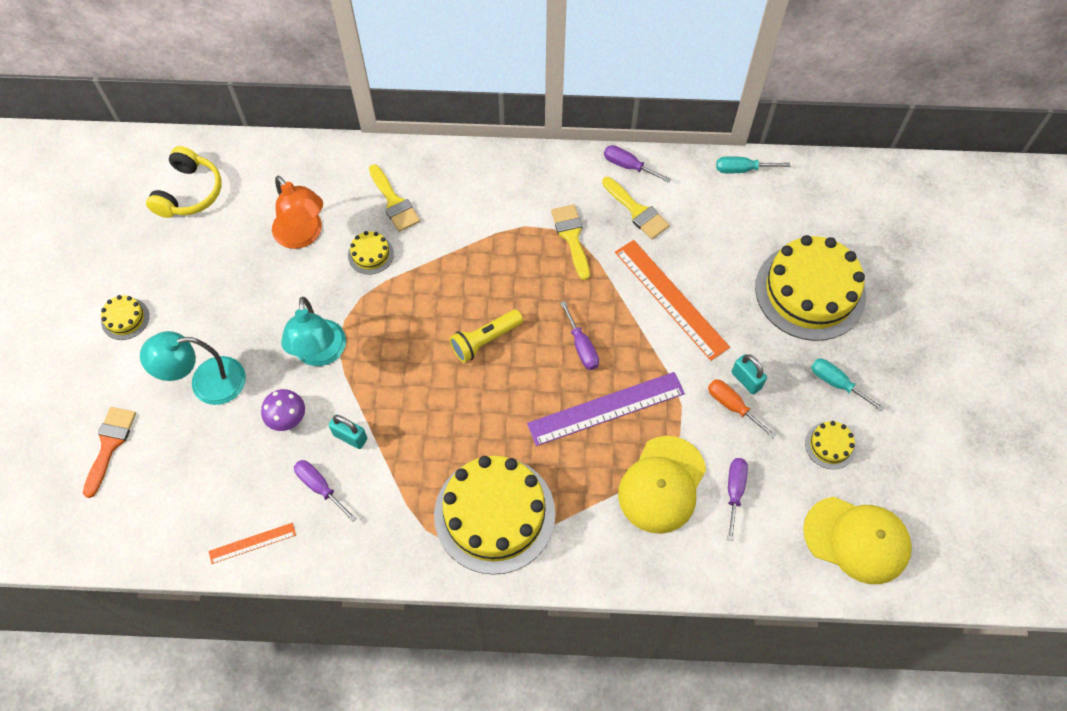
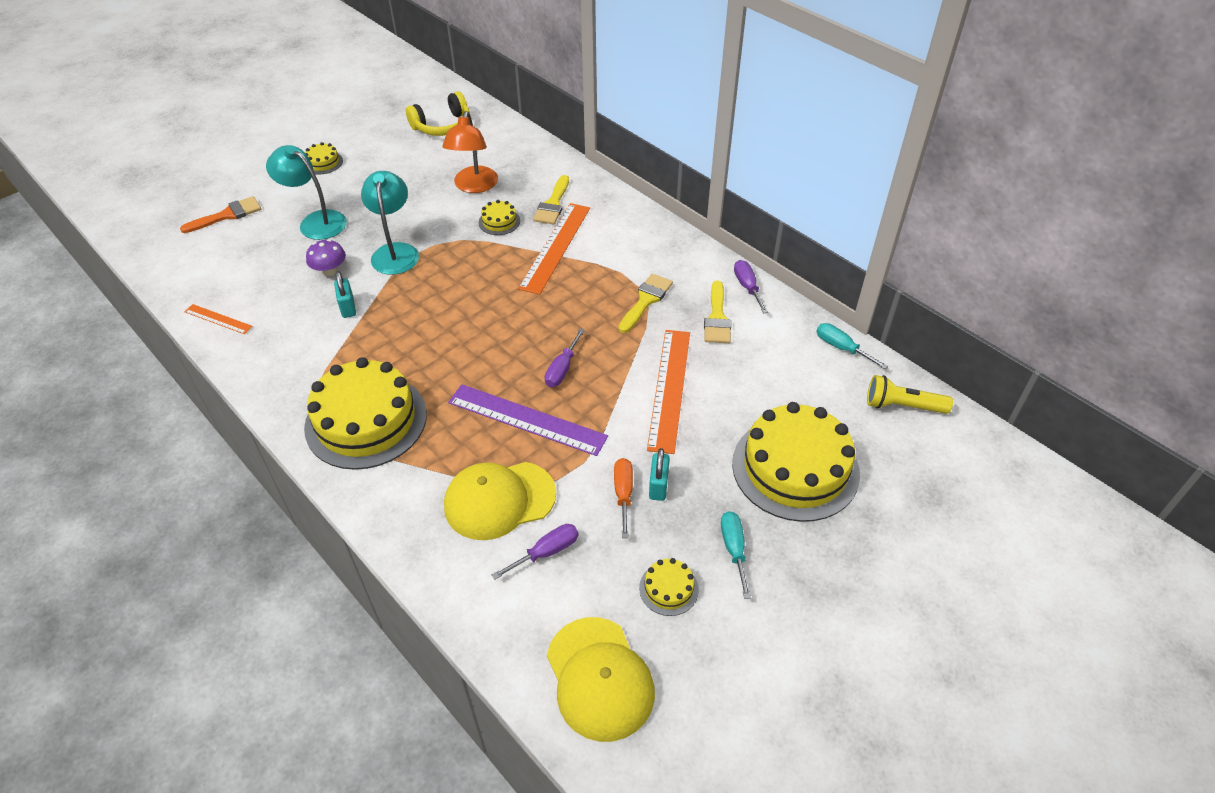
camera: 45 degrees right, 15 degrees down
(320, 354) = (395, 252): turquoise lamp -> turquoise lamp turned 135 degrees clockwise
(320, 487) = (293, 320): purple screwdriver -> none
(447, 242) = (556, 247): none -> orange ruler
(485, 341) = (502, 317): yellow flashlight -> yellow flashlight (902, 406)

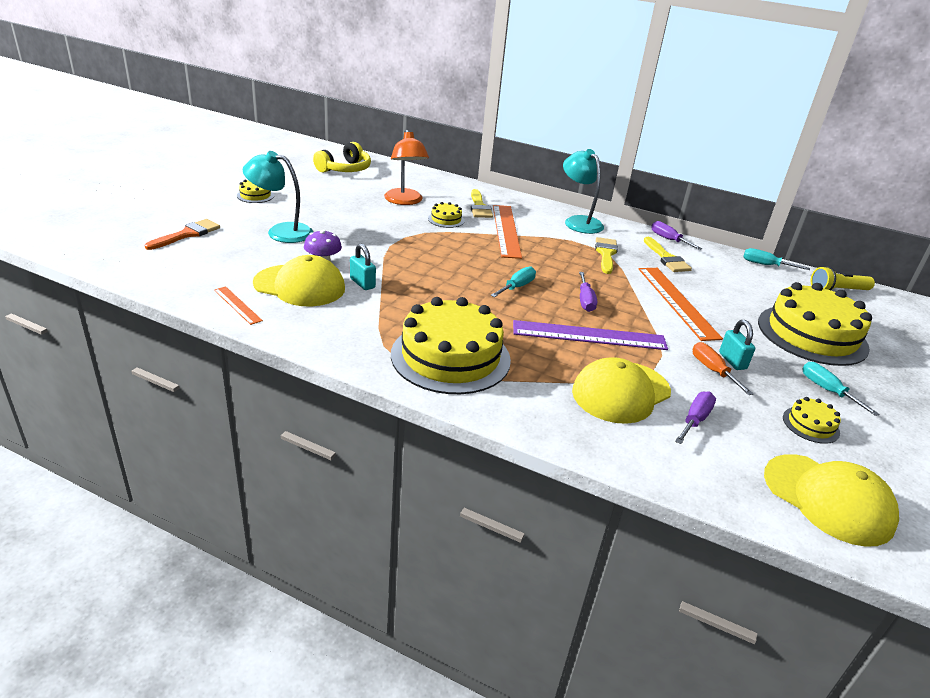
camera: 25 degrees left, 15 degrees down
(218, 319) = (237, 305): orange ruler -> orange ruler turned 45 degrees clockwise
(287, 302) = (300, 286): none -> yellow cap
(395, 252) = (373, 244): turquoise lamp -> turquoise lamp (578, 222)
(502, 337) = (517, 287): none -> turquoise screwdriver

